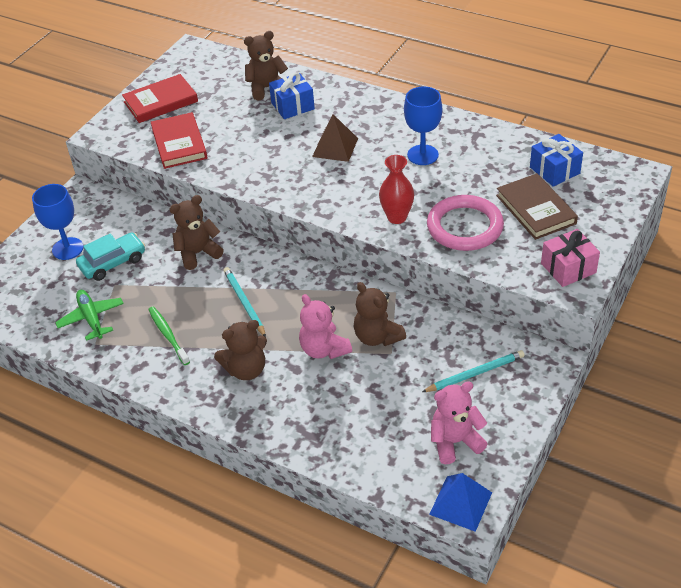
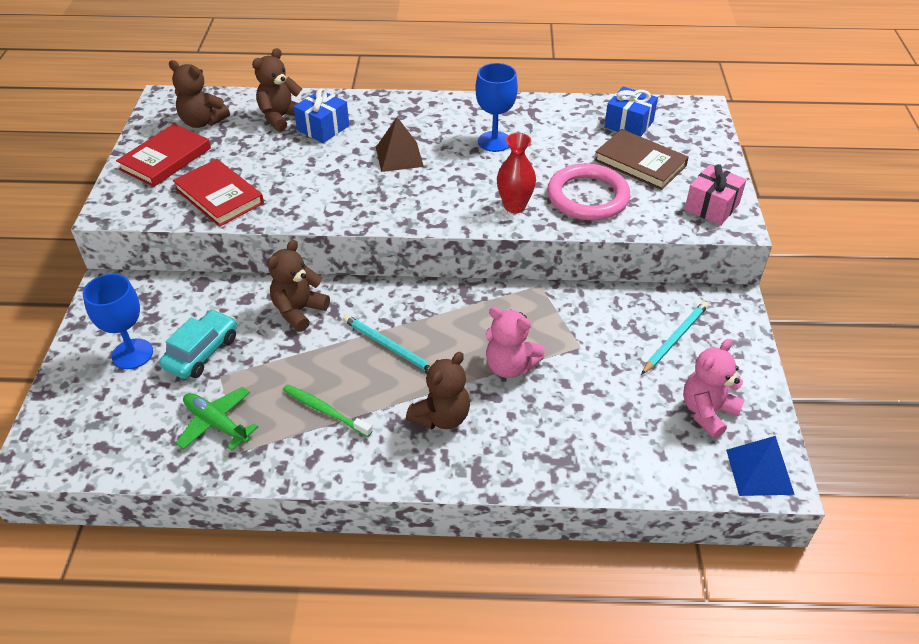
camera: 30 degrees left, 0 degrees up
(377, 337) = (555, 335): brown teddy bear -> brown teddy bear (202, 122)

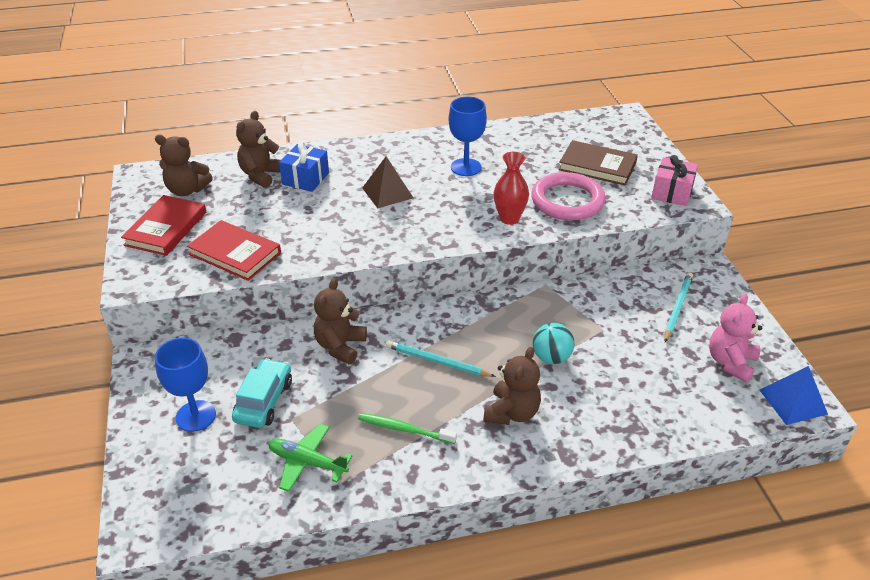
camera: 15 degrees left, 5 degrees down
(510, 366) = (551, 357): pink teddy bear -> turquoise ball
(628, 124) = (573, 136): blue gift -> none

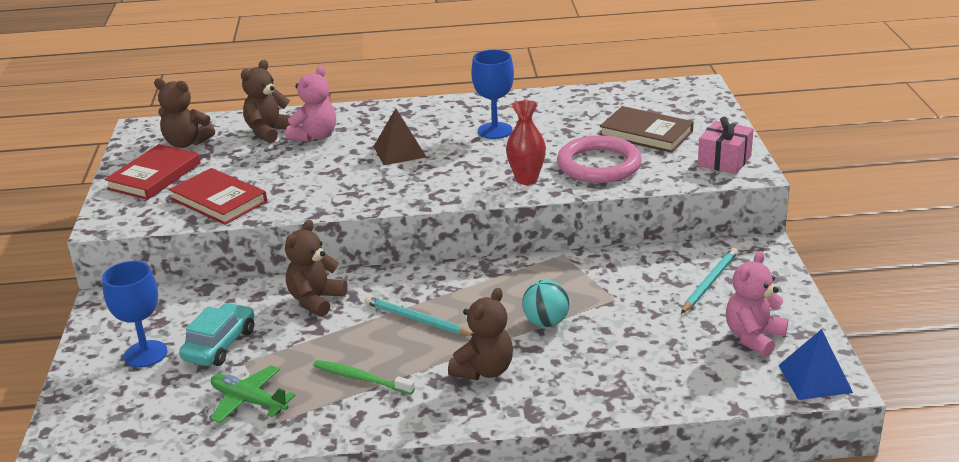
camera: 10 degrees right, 10 degrees down
(305, 178) = (315, 136): blue gift -> pink teddy bear

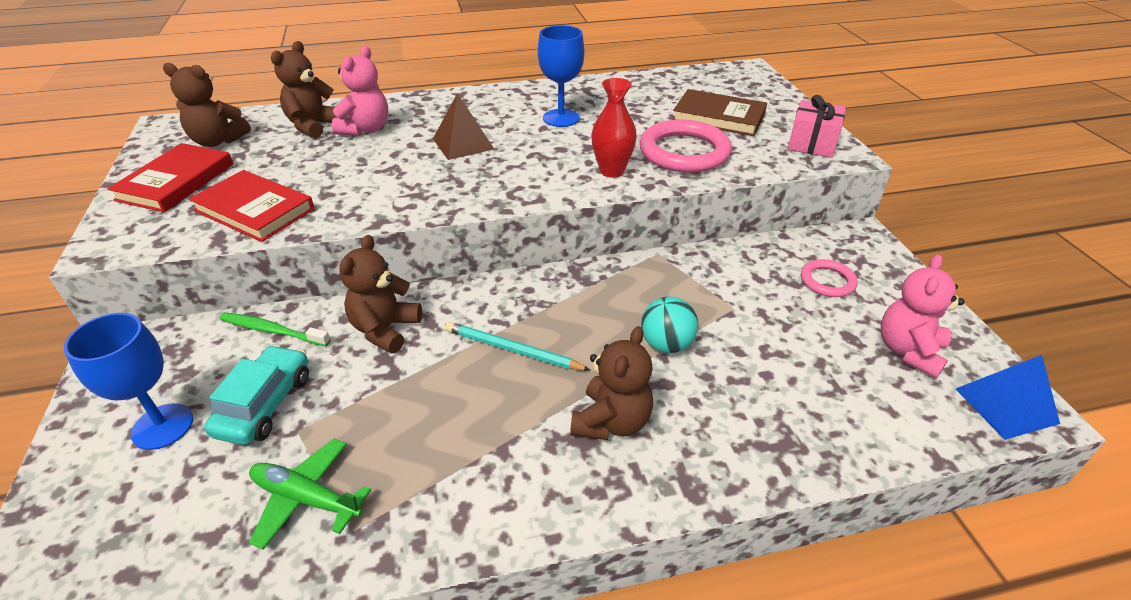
camera: 10 degrees left, 10 degrees up
(361, 378) = (456, 446): green toothbrush -> green toothbrush (272, 330)
(709, 283) = (827, 281): turquoise pencil -> pink ring

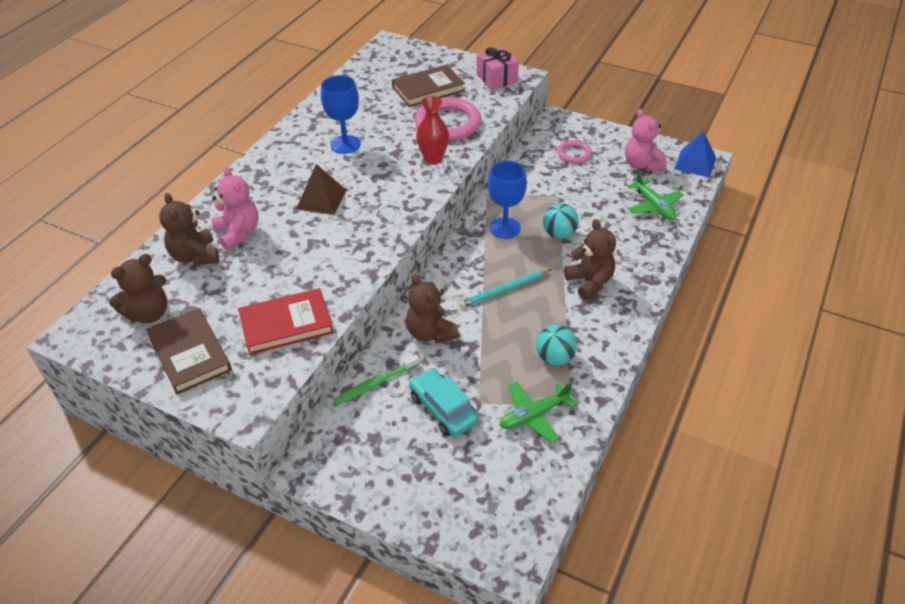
camera: 50 degrees left, 5 degrees up
(162, 426) = (416, 461): blue goblet -> blue goblet (505, 228)
(176, 182) = (190, 353): red book -> brown book
(432, 462) = (554, 358): none -> turquoise ball
(847, 408) = (654, 206): none -> green plane

